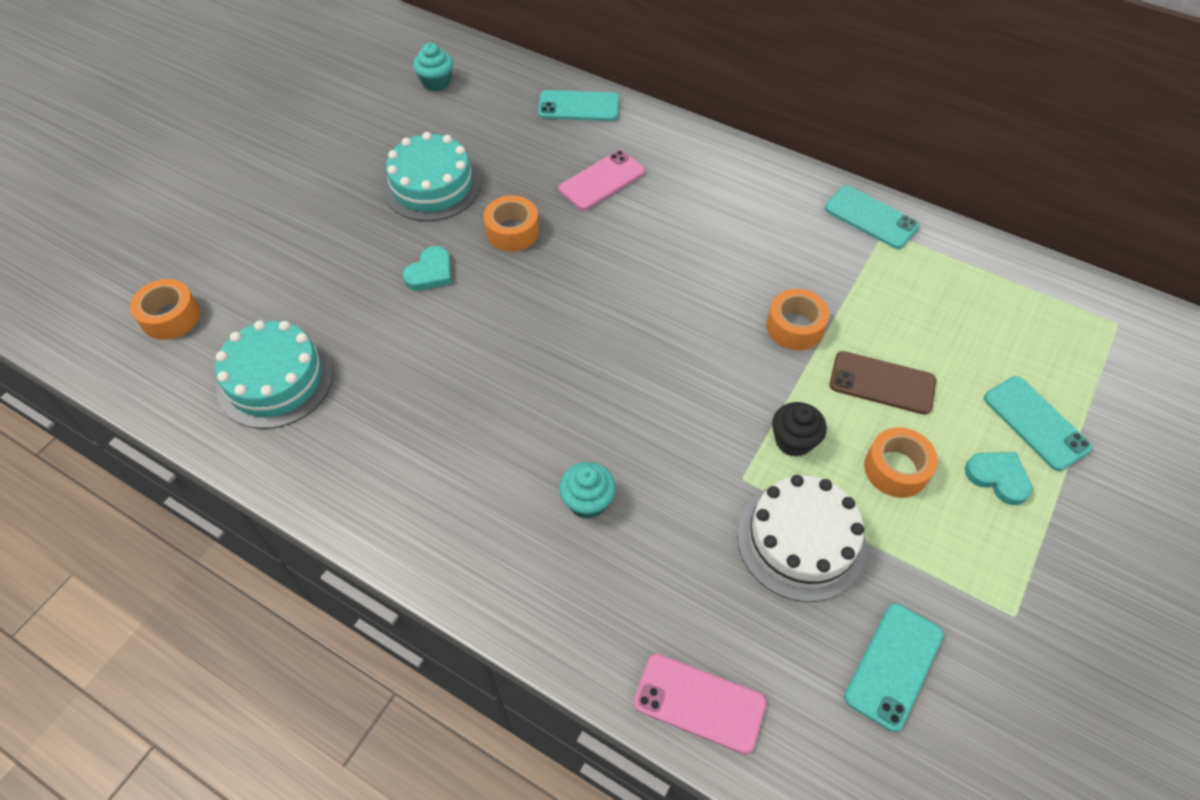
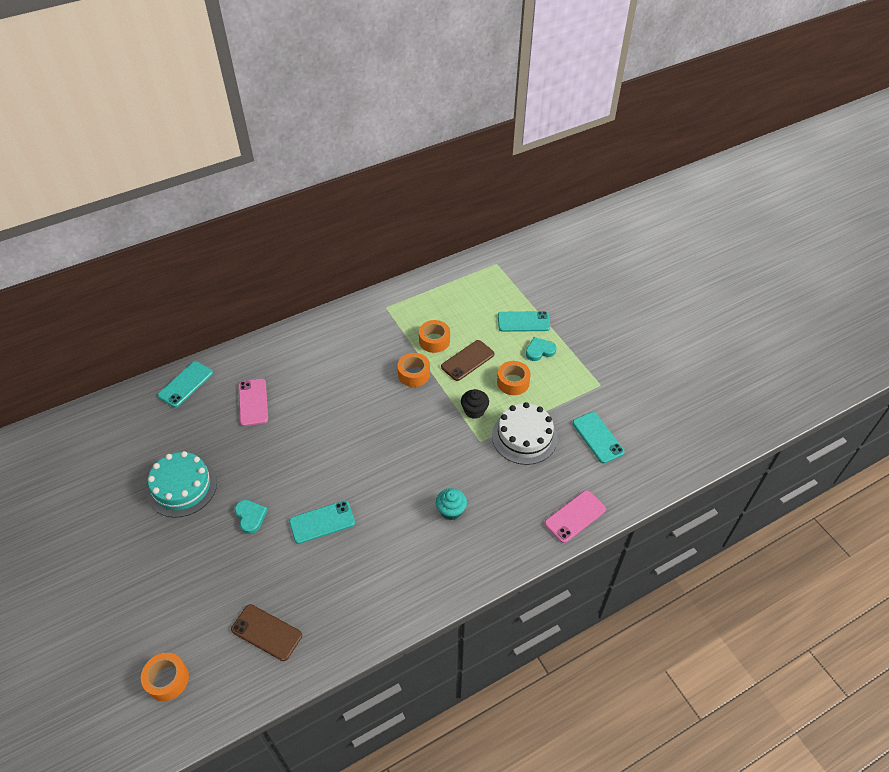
camera: 60 degrees left, 5 degrees down
(275, 380) = (266, 632): turquoise cake -> brown phone
(436, 82) = (93, 446): turquoise cupcake -> none
(512, 231) = (254, 462): orange tape -> orange tape (434, 341)
(870, 217) = (374, 307): turquoise phone -> turquoise phone (322, 522)

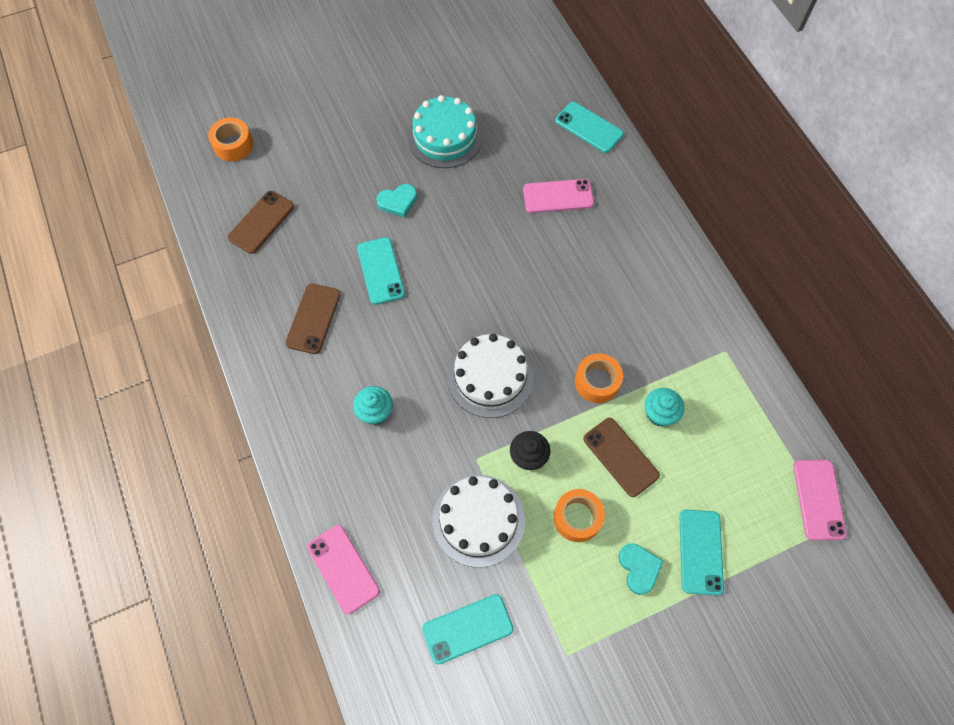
camera: 95 degrees right, 15 degrees up
(370, 569) = (313, 318): none -> brown phone
(415, 437) = (490, 377): none -> white cake
(434, 341) = (659, 413): orange tape -> turquoise cupcake
(481, 269) = (818, 499): none -> pink phone

